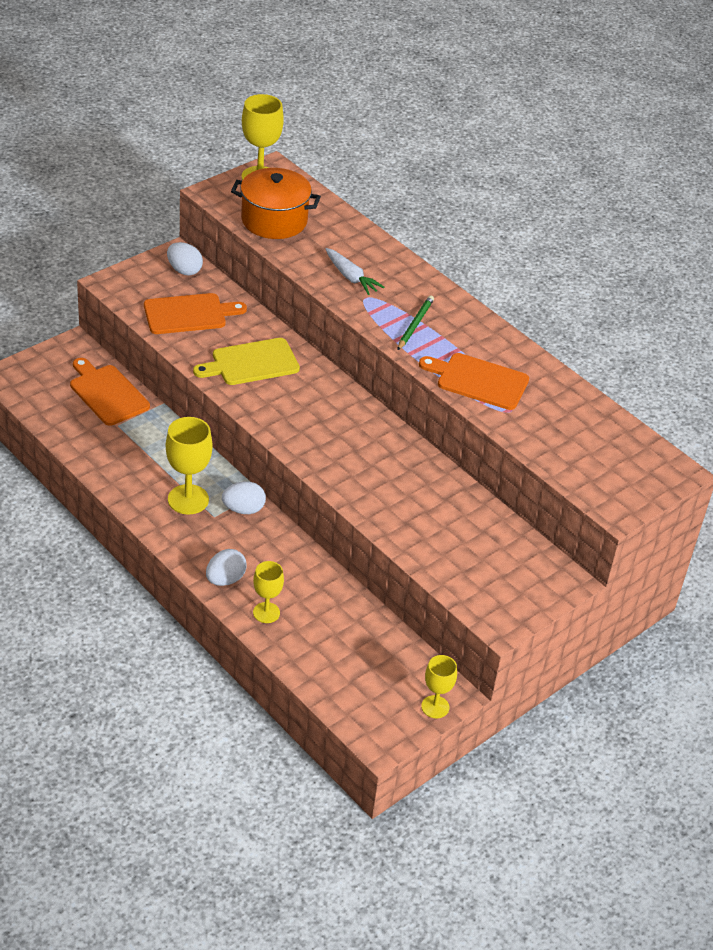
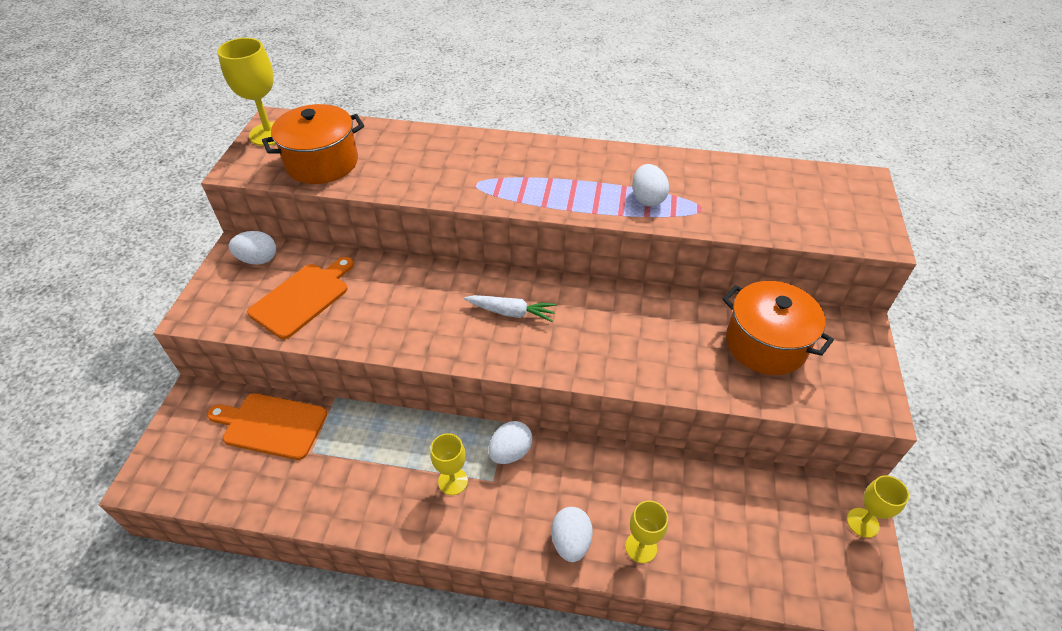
camera: 35 degrees left, 5 degrees up
(188, 499) = (453, 481): yellow goblet -> yellow goblet, size x0.62
(251, 363) = (407, 308): yellow cutting board -> none
(351, 277) = (444, 174): white carrot -> white carrot (511, 312)
(415, 324) = (542, 183): green pencil -> none
(476, 542) = (765, 344): none -> orange pot
(478, 380) = (647, 199): orange cutting board -> white egg

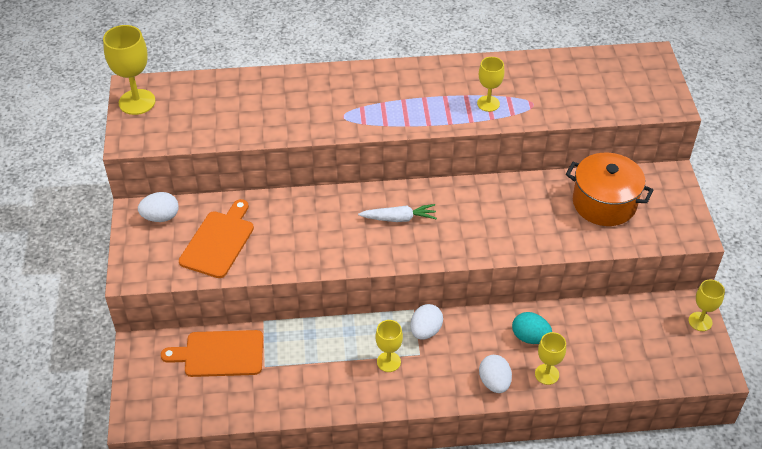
camera: 15 degrees left, 0 degrees up
(322, 163) = (201, 121): orange pot -> none
(634, 491) = (530, 337): none -> turquoise egg
(647, 199) = (488, 103): white egg -> yellow goblet

